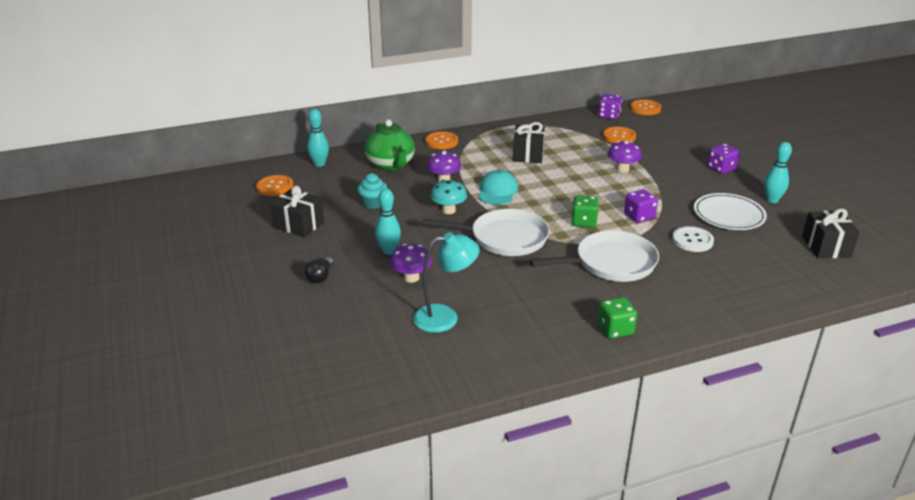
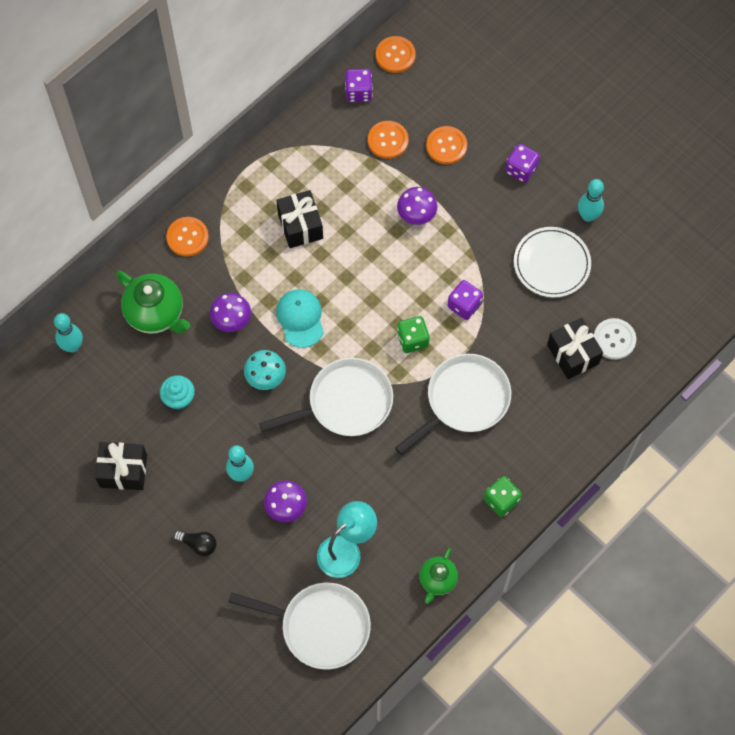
camera: 25 degrees left, 35 degrees up
(275, 187) = (51, 413): orange button -> orange button (446, 146)
(320, 277) = (198, 544): black light bulb -> black light bulb turned 60 degrees counterclockwise
(384, 357) = (320, 626): none -> white pan
(520, 362) = (437, 580): none -> green teapot
(692, 240) = (528, 327): white button -> white button (614, 339)
(826, 247) = (655, 284): black gift -> black gift (573, 354)

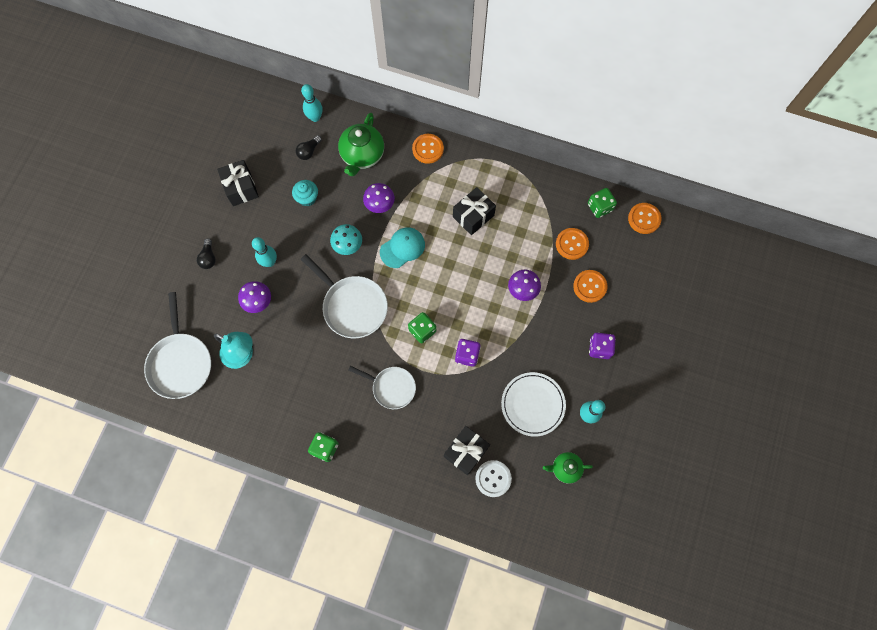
camera: 65 degrees right, 5 degrees up
(116, 372) = (309, 151): none -> black light bulb
(358, 92) = (599, 207): purple dice -> green dice
(437, 580) = (245, 428): green teapot -> green teapot (565, 468)
(464, 400) = (391, 387): white pan -> white pan, size x0.65

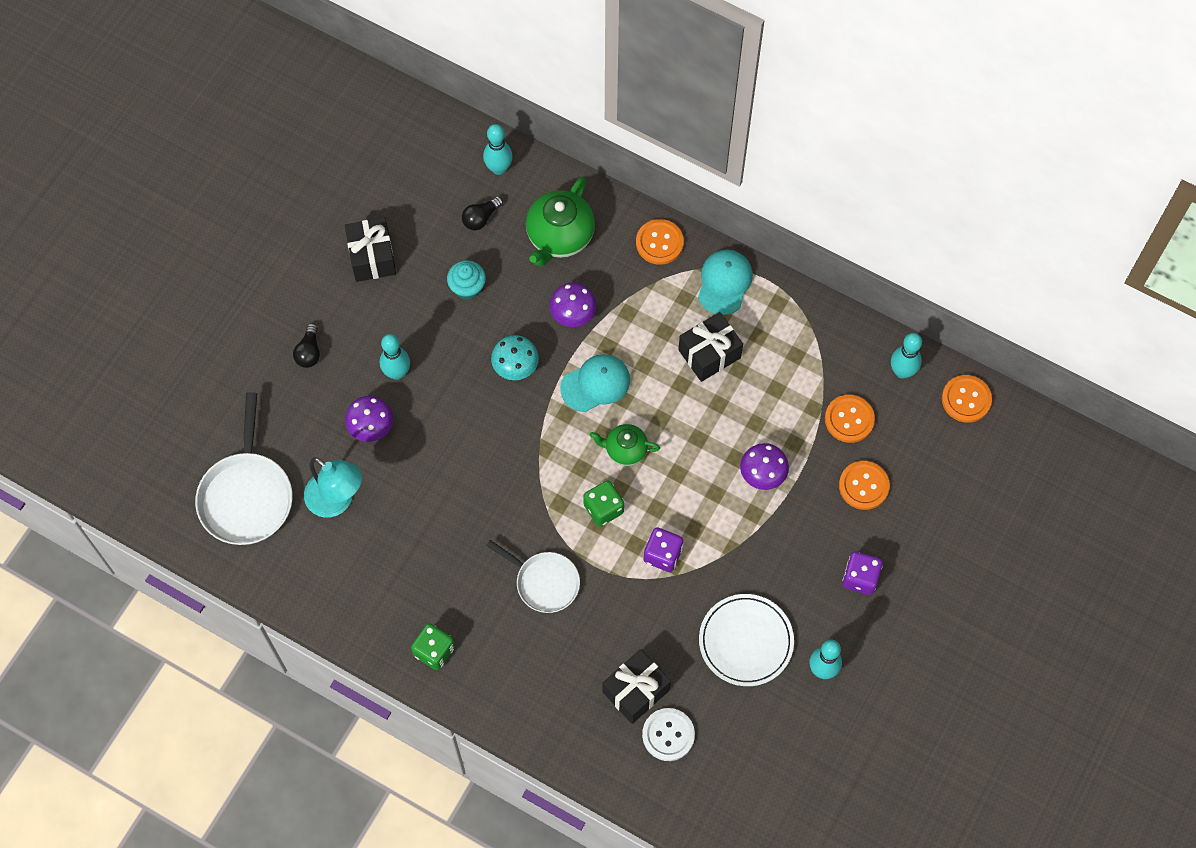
camera: 10 degrees right, 5 degrees down
(352, 306) = (507, 456): white pan -> none
(474, 168) = (724, 282): none -> turquoise cap
(565, 468) = (775, 739): green teapot -> green teapot (625, 450)
(599, 207) = (902, 371): green dice -> turquoise bowling pin

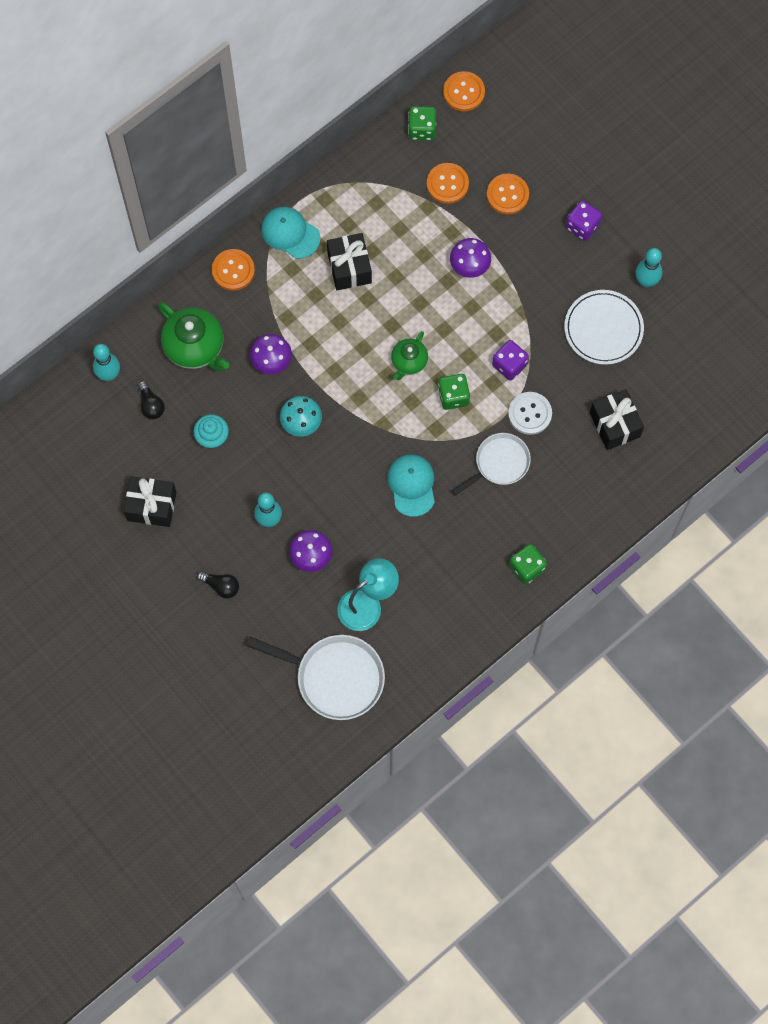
camera: 70 degrees left, 5 degrees up
(595, 384) = (341, 365): turquoise cap -> turquoise cap (412, 485)
(668, 735) = (658, 413): white button -> white button (530, 414)
(902, 371) = (422, 129): turquoise bowling pin -> green dice

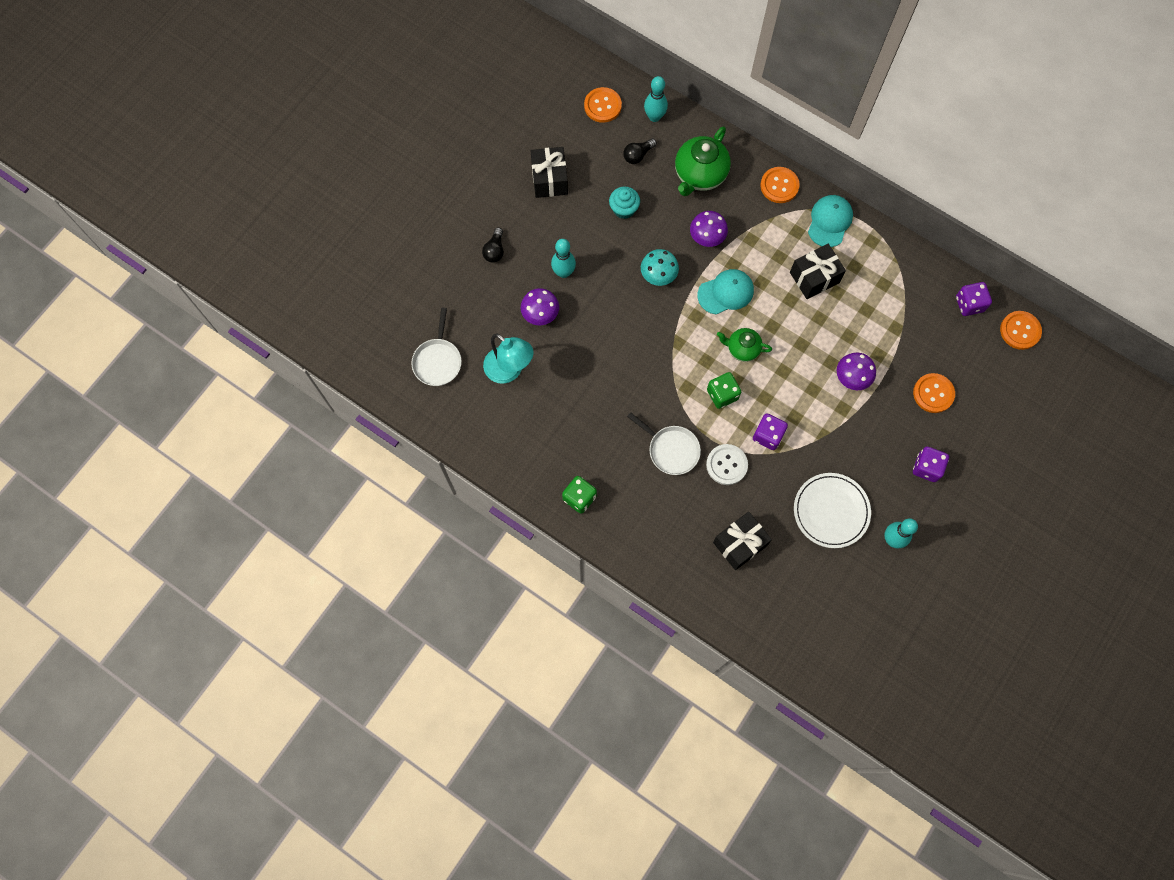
camera: 75 degrees right, 0 degrees up
(335, 677) = (437, 361): white pan -> white pan, size x0.65
(412, 485) = (628, 380): turquoise cap -> turquoise cap (726, 292)
(422, 129) = (969, 304): green dice -> purple dice
(447, 184) = (924, 339): orange button -> orange button (602, 106)

